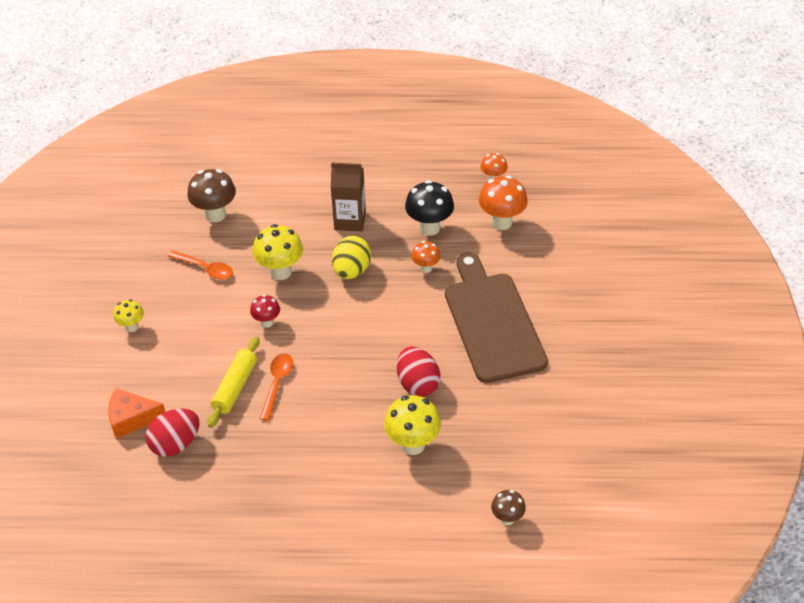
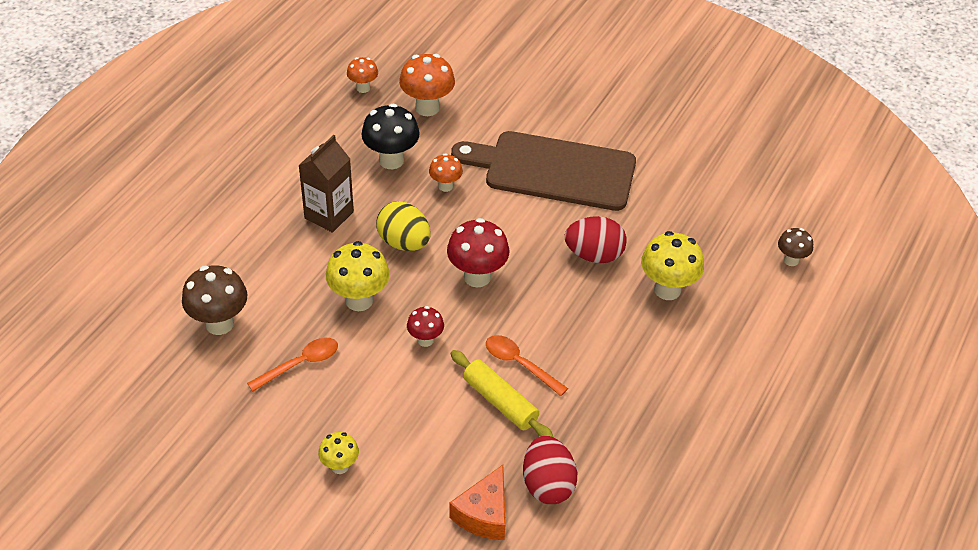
camera: 65 degrees left, 0 degrees up
(346, 324) = (477, 277): none -> red mushroom

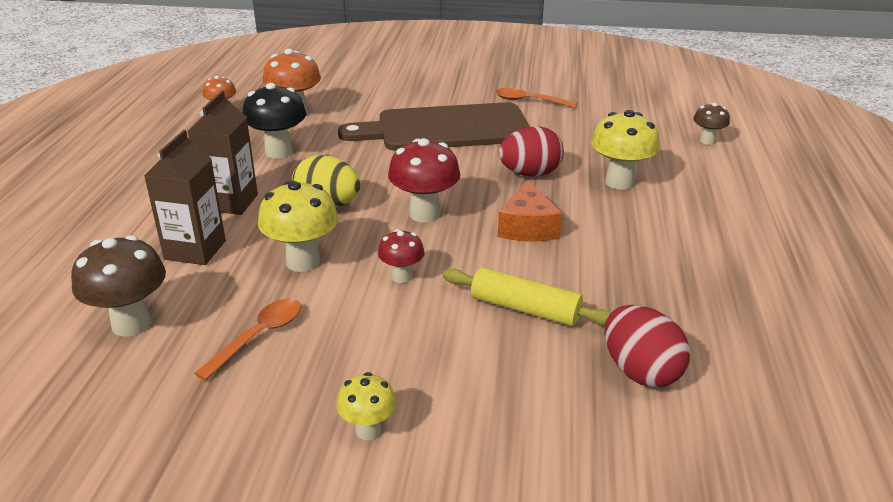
camera: 20 degrees left, 15 degrees down
(284, 262) = (195, 250): none -> brown carton
(445, 186) = (346, 158): orange mushroom -> none
(484, 514) = (590, 426): orange cheese -> orange cheese (527, 227)
(520, 364) = (522, 271): orange spoon -> orange spoon (529, 101)

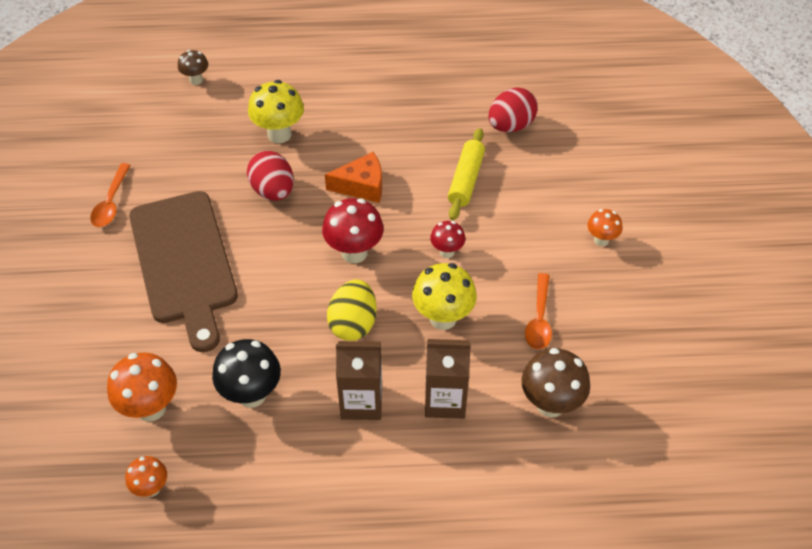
camera: 100 degrees left, 20 degrees up
(258, 337) = (539, 319): orange spoon -> orange spoon turned 105 degrees counterclockwise
(368, 430) = (601, 240): yellow mushroom -> orange mushroom

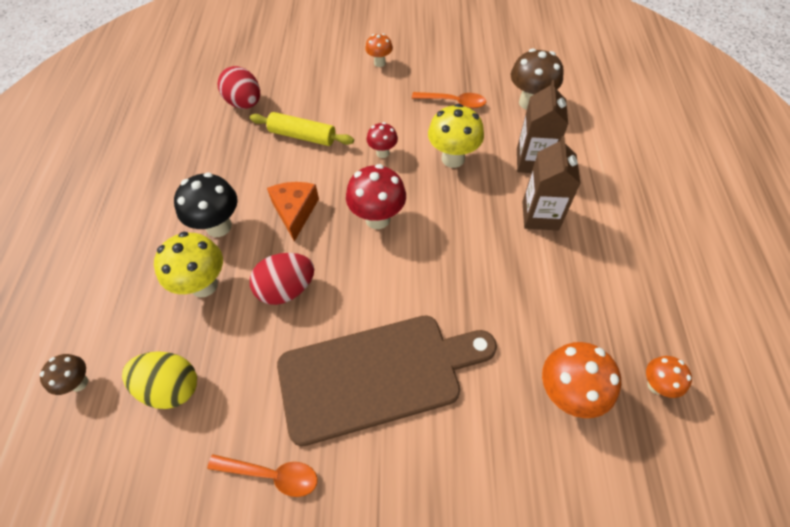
camera: 85 degrees left, 5 degrees up
(252, 394) = (541, 300): black mushroom -> black mushroom (219, 226)
(353, 323) = (459, 220): yellow egg -> yellow egg (171, 387)

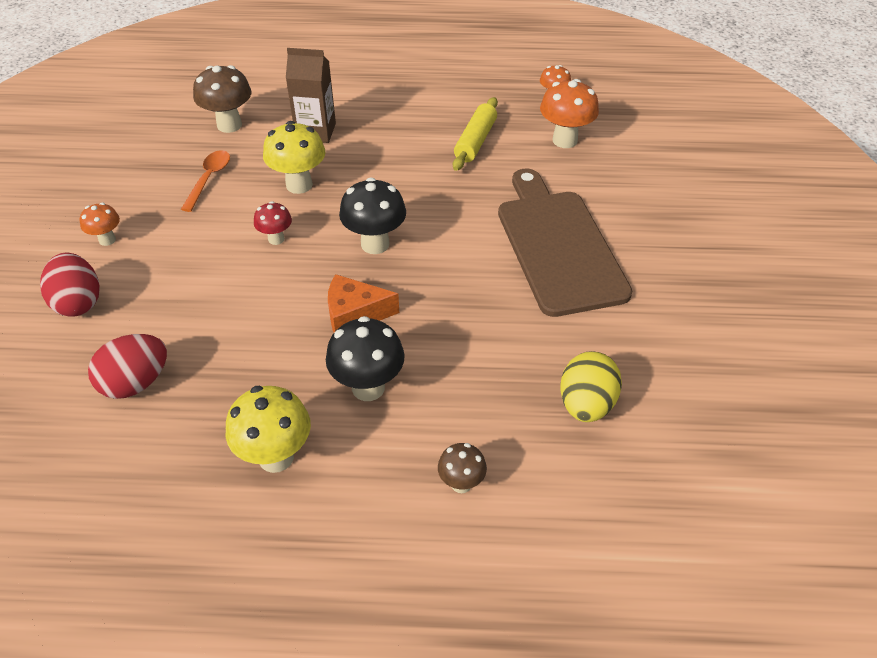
camera: 90 degrees left, 10 degrees down
(79, 383) = (590, 498): brown mushroom -> brown mushroom (461, 484)
(204, 285) = (456, 392): yellow mushroom -> yellow mushroom (276, 457)
(271, 475) = (660, 314): orange spoon -> none
(286, 289) = (463, 315): red egg -> red egg (78, 302)
(302, 136) = (226, 313): yellow rolling pin -> yellow rolling pin (475, 141)
(377, 219) = (375, 244): red mushroom -> black mushroom
(540, 215) = (386, 134): brown carton -> none

